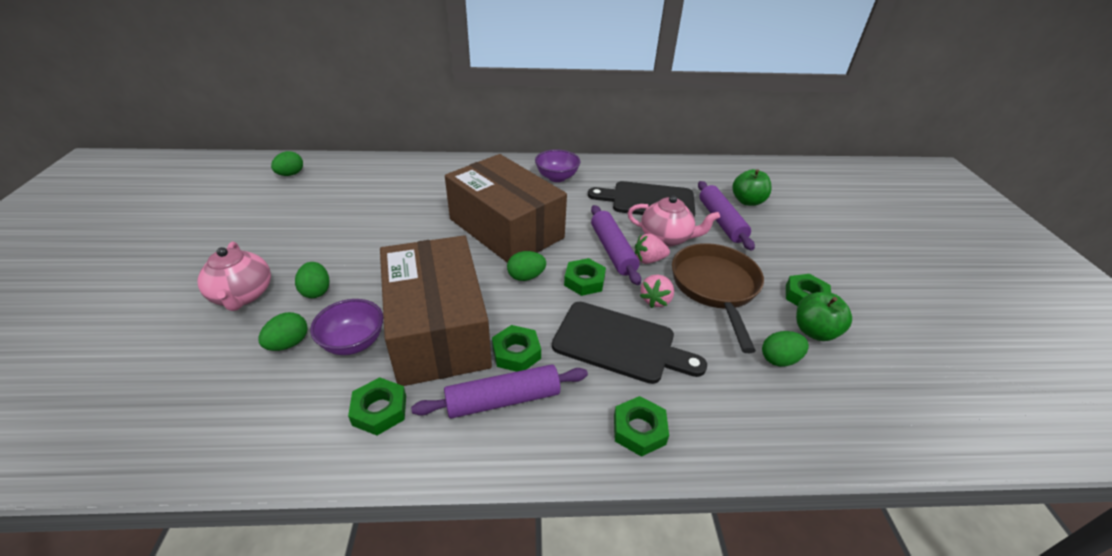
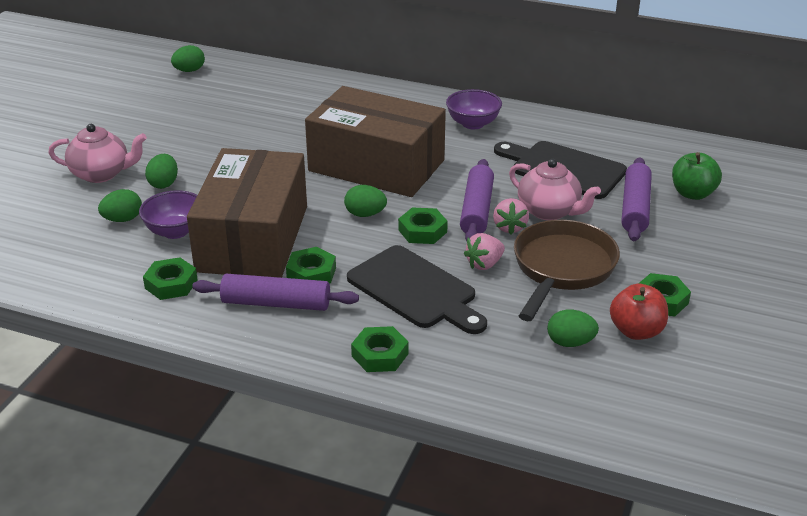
camera: 25 degrees right, 5 degrees down
(243, 295) = (101, 174): pink teapot -> pink teapot turned 90 degrees counterclockwise
(506, 228) = (376, 166): brown box -> brown box turned 45 degrees counterclockwise
(648, 260) = (509, 227): pink strawberry -> pink strawberry turned 105 degrees counterclockwise
(814, 331) = (636, 331): green apple -> red apple

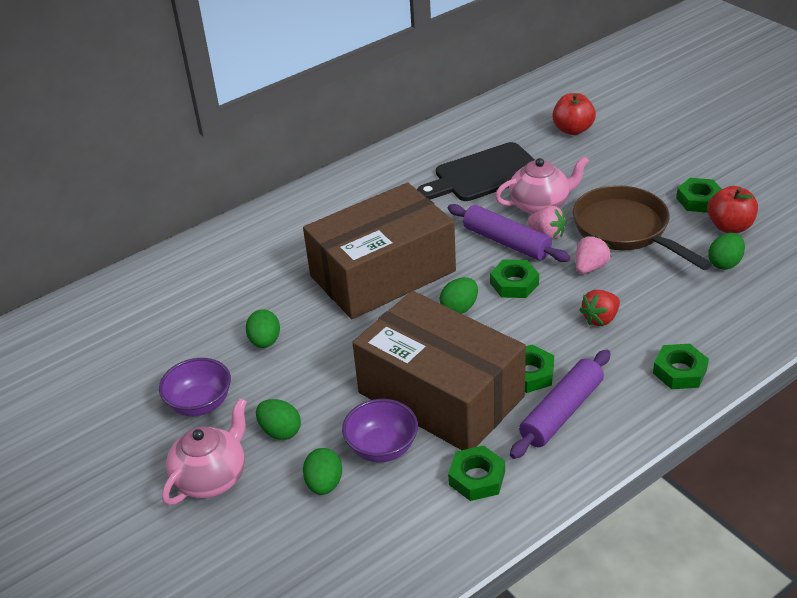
camera: 55 degrees left, 5 degrees up
(189, 71) = (52, 342): green egg -> green egg (265, 341)
(415, 290) = (600, 319): black cutting board -> red strawberry
(473, 124) = (365, 193): purple bowl -> purple bowl (200, 404)
(484, 264) = (590, 267): pink strawberry -> pink strawberry turned 135 degrees counterclockwise
(635, 208) = (570, 163): purple rolling pin -> none
(692, 194) = (572, 130): green apple -> red apple

